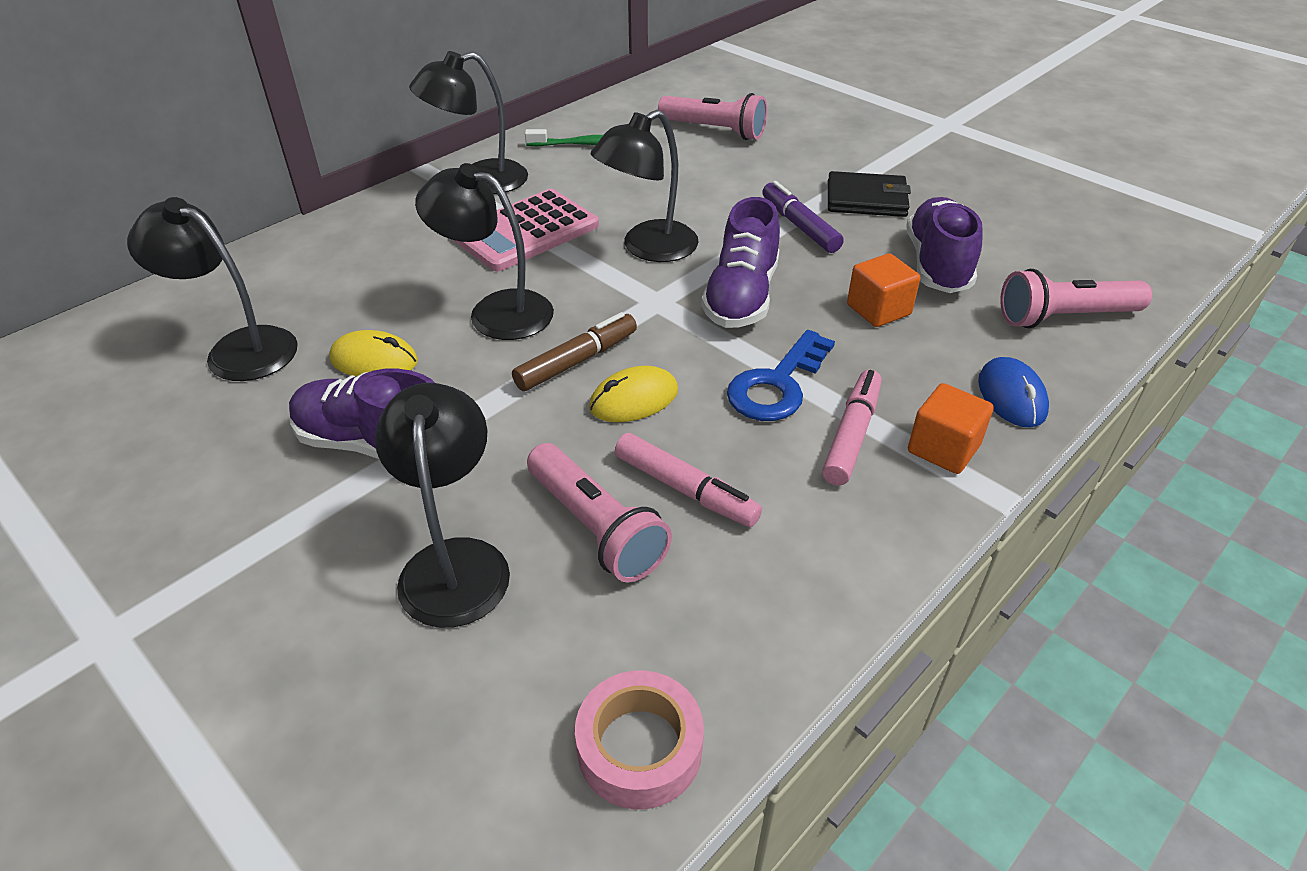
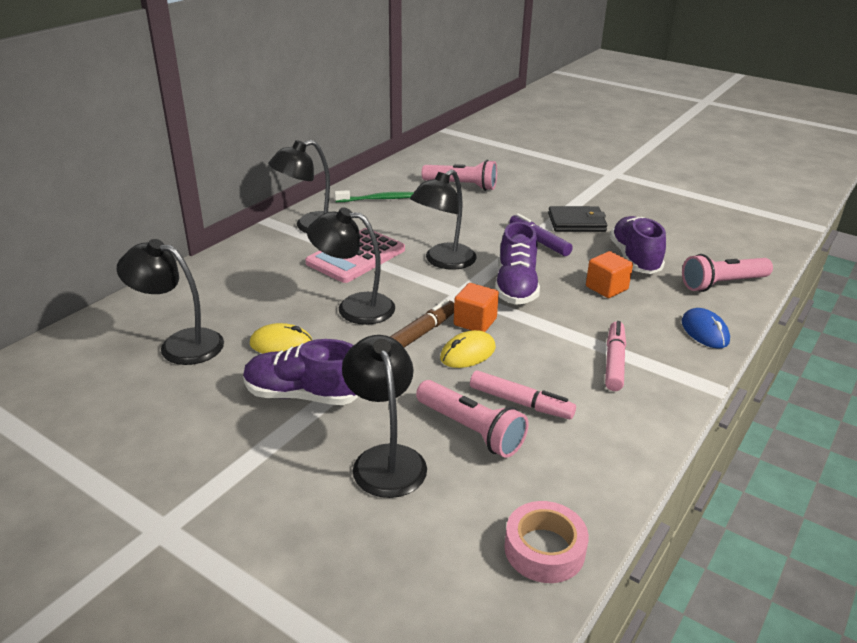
camera: 10 degrees left, 10 degrees down
(777, 385) = (557, 337): blue key -> none
(943, 449) = (673, 365): orange cube -> orange cube (475, 322)

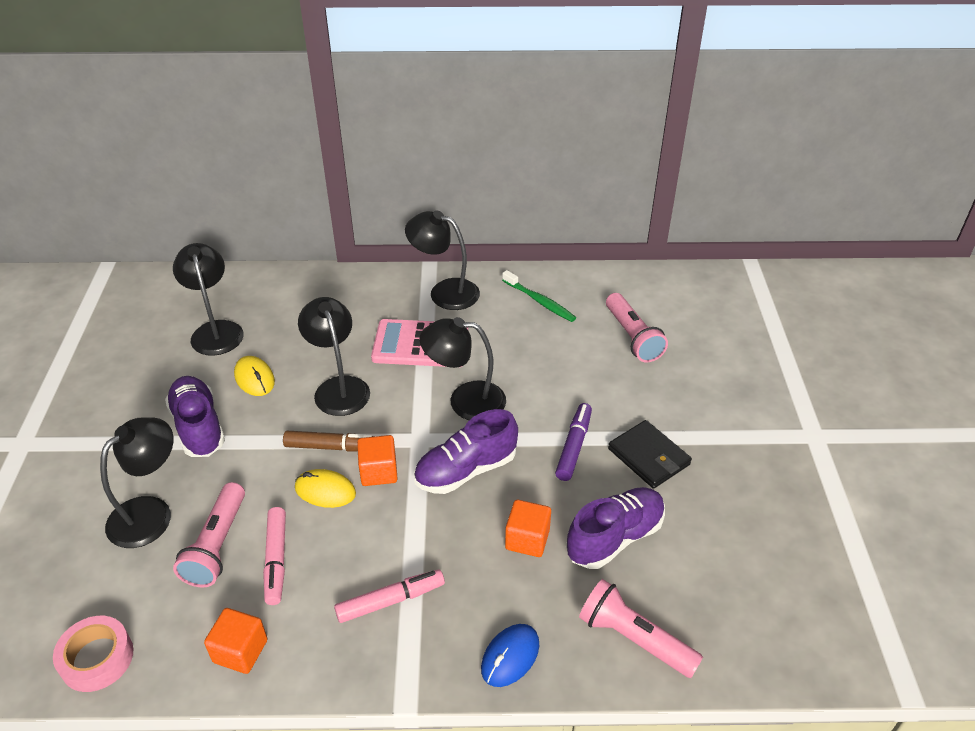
camera: 55 degrees right, 10 degrees up
(605, 454) = (240, 651): none -> orange cube

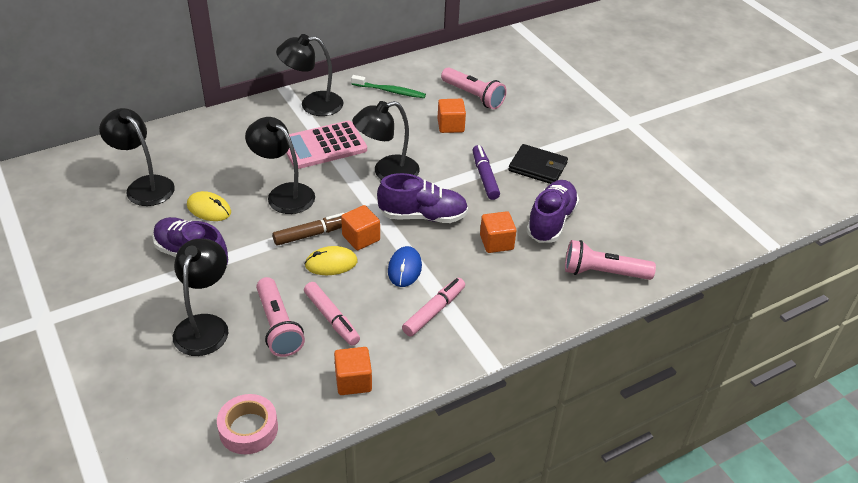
camera: 30 degrees left, 0 degrees up
(466, 470) = (423, 216): purple shoe -> purple shoe turned 120 degrees counterclockwise
(510, 656) = (536, 312): blue mouse -> blue mouse (404, 269)
(579, 366) = (450, 126): none -> orange cube

